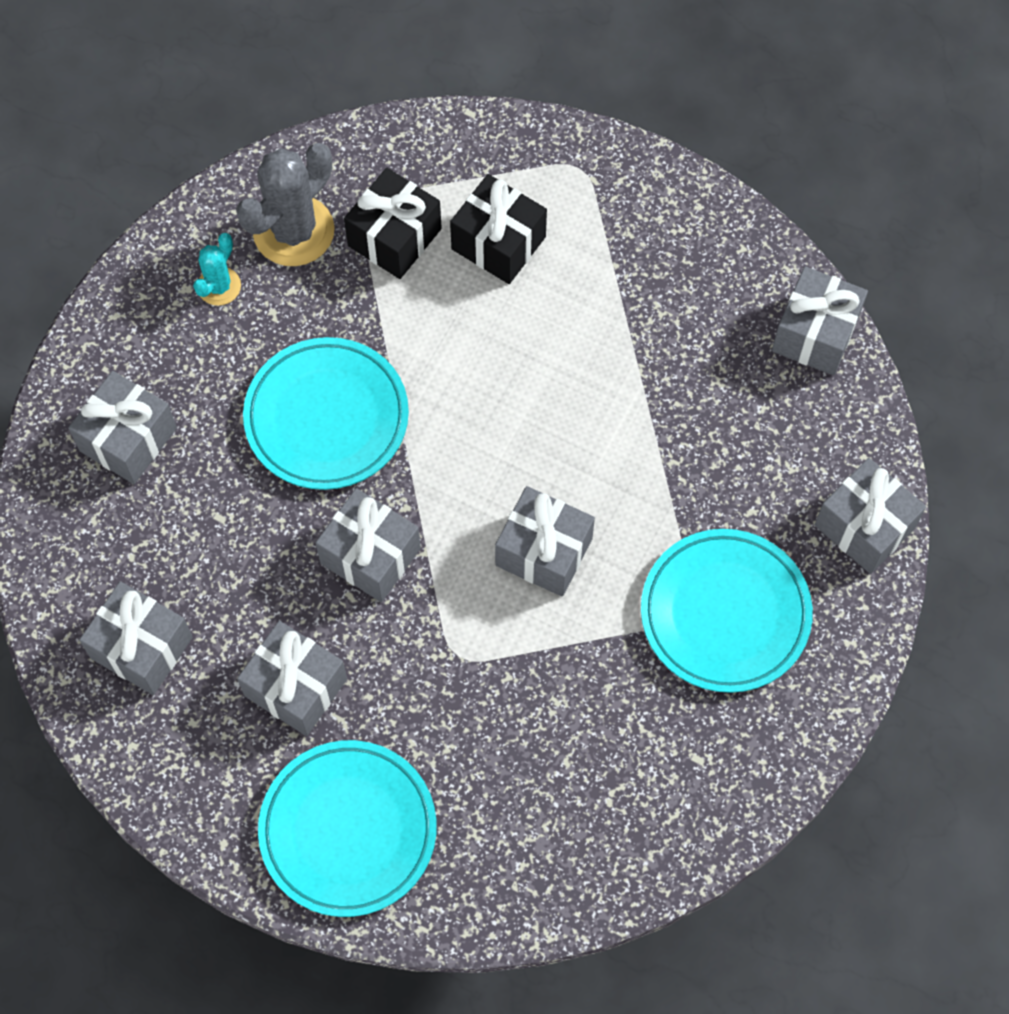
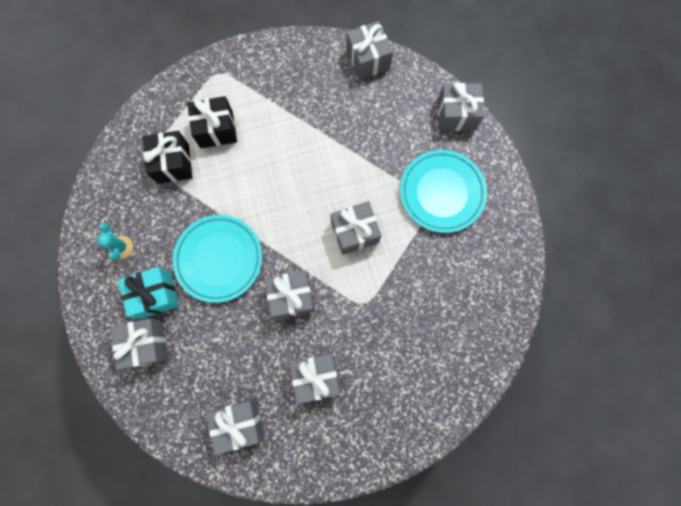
camera: 45 degrees left, 10 degrees up
(200, 388) = (155, 295): none -> turquoise gift
(293, 231) = (129, 197): grey cactus -> none
(348, 830) = (392, 411): turquoise plate -> none

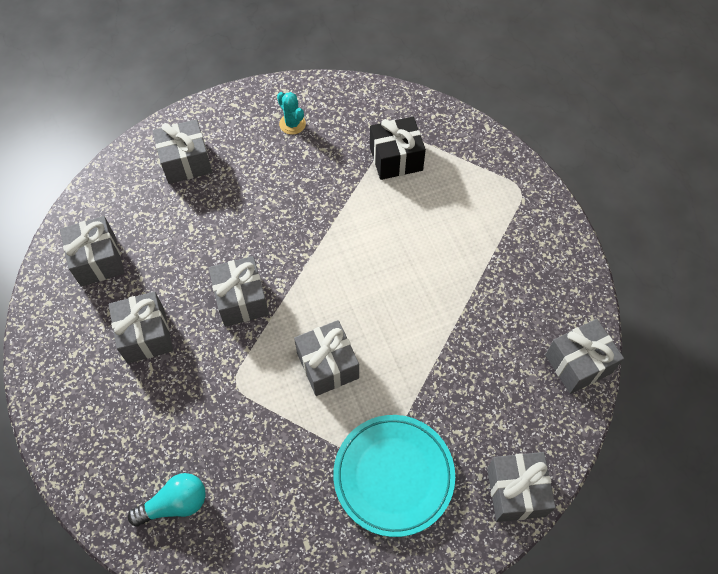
camera: 85 degrees right, 15 degrees down
(121, 247) = (292, 124): turquoise cactus -> turquoise cactus turned 75 degrees clockwise
(155, 295) = (240, 163): turquoise gift -> none
(216, 129) = (445, 197): black gift -> none
(219, 259) = (284, 218): turquoise plate -> none
(455, 350) = (175, 504): none -> turquoise light bulb

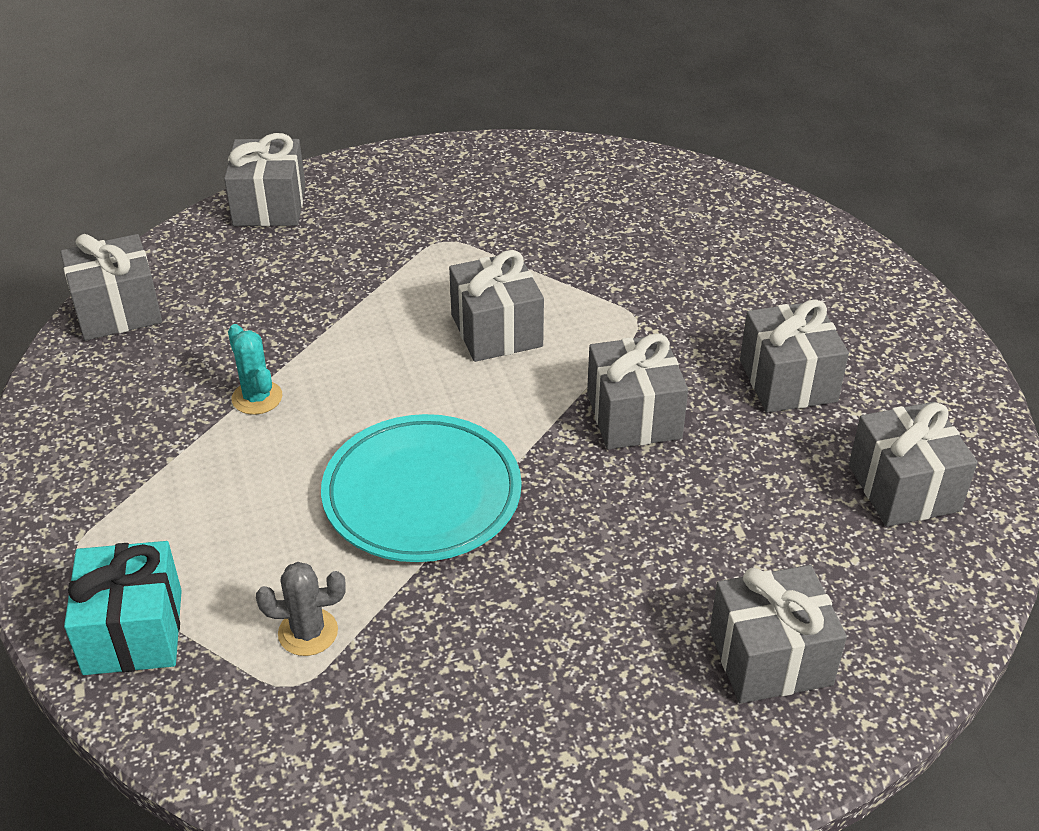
camera: 175 degrees left, 20 degrees down
(175, 504) = (708, 219): turquoise light bulb -> none
(292, 124) = (530, 730): turquoise cactus -> turquoise cactus (257, 398)
(393, 476) = (422, 225): turquoise plate -> turquoise plate (422, 495)
(396, 159) = (308, 632): black gift -> grey cactus
(475, 153) = (133, 632): none -> turquoise gift

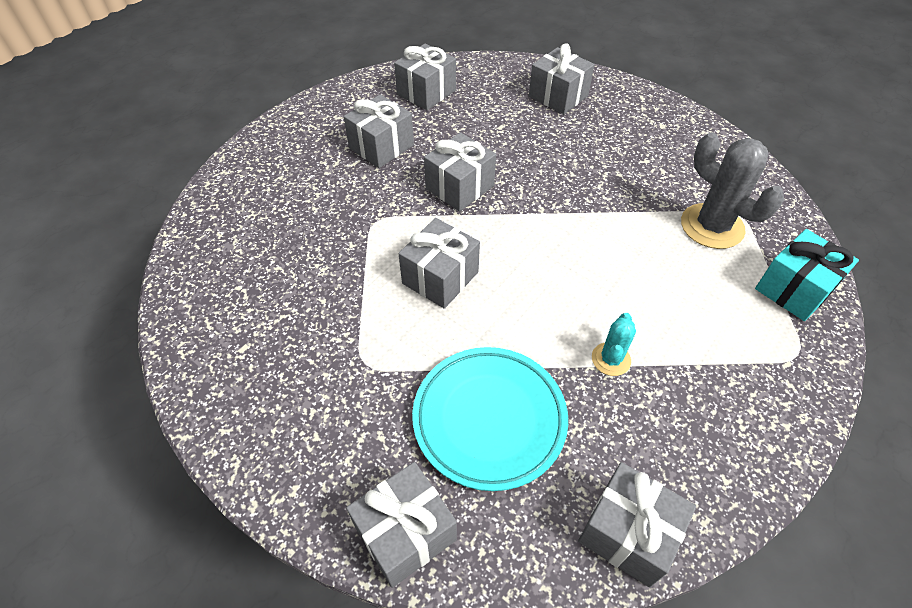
camera: 125 degrees left, 10 degrees up
(308, 632) = (712, 226): grey cactus -> grey cactus, size x1.88
(422, 495) = (595, 235): turquoise plate -> turquoise plate (489, 419)

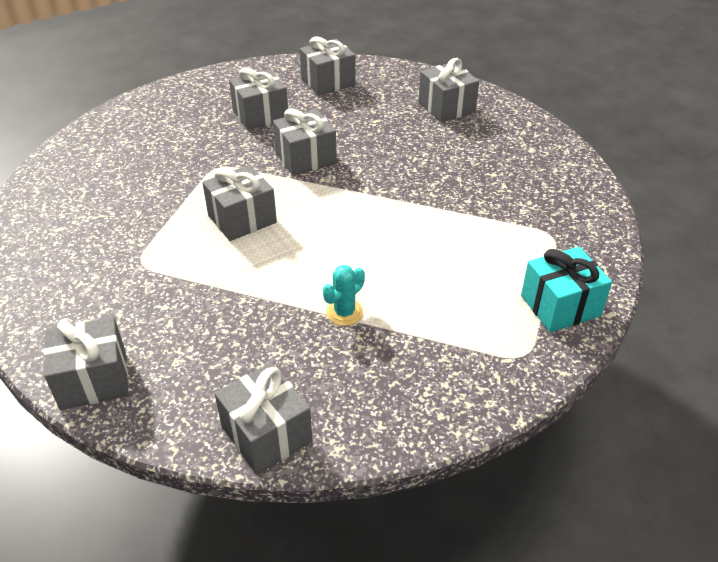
camera: 20 degrees right, 10 degrees down
(489, 419) = (211, 326): turquoise plate -> none
(712, 226) = (517, 238): grey cactus -> none

